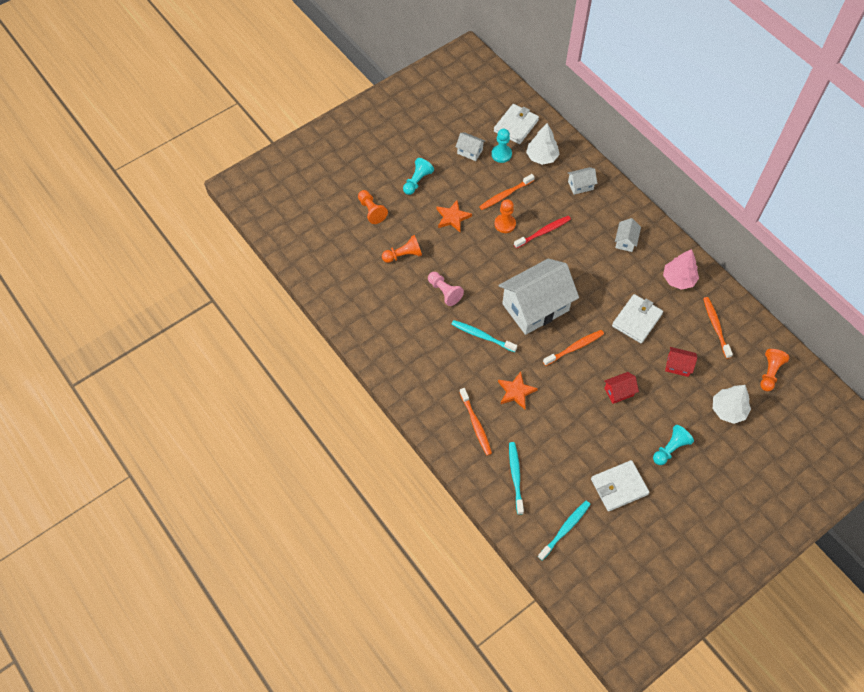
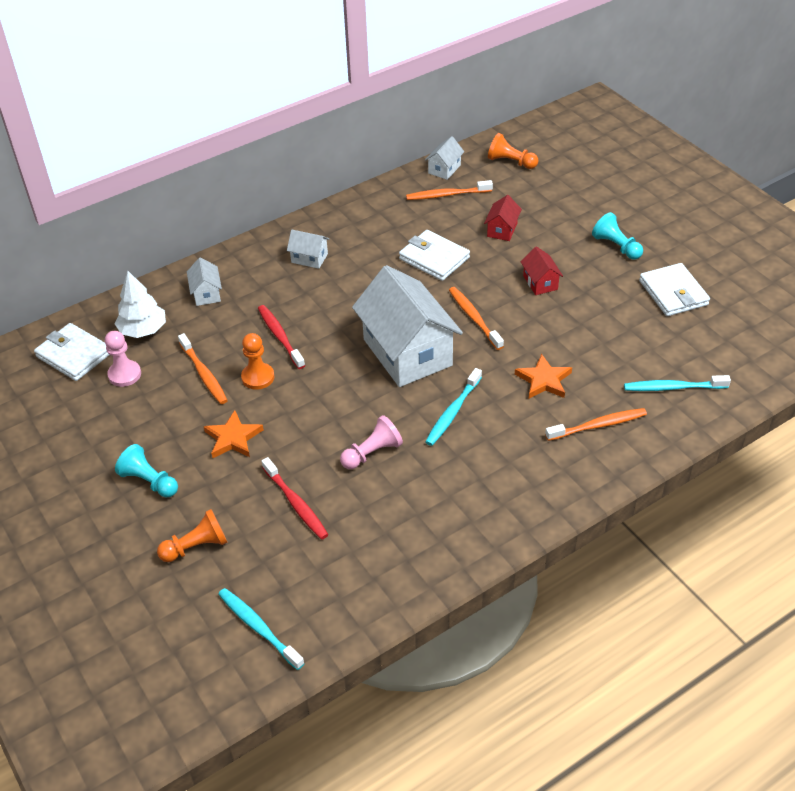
camera: 85 degrees left, 15 degrees down
(403, 255) = (296, 503): orange pawn -> red toothbrush
(470, 151) = (107, 412): white house -> white house (444, 169)
(501, 154) = (124, 374): turquoise pawn -> pink pawn
(565, 529) = (739, 345): turquoise toothbrush -> turquoise toothbrush (259, 628)
(678, 279) = (375, 218): pink tree -> none
(728, 410) = (560, 197): white tree -> none

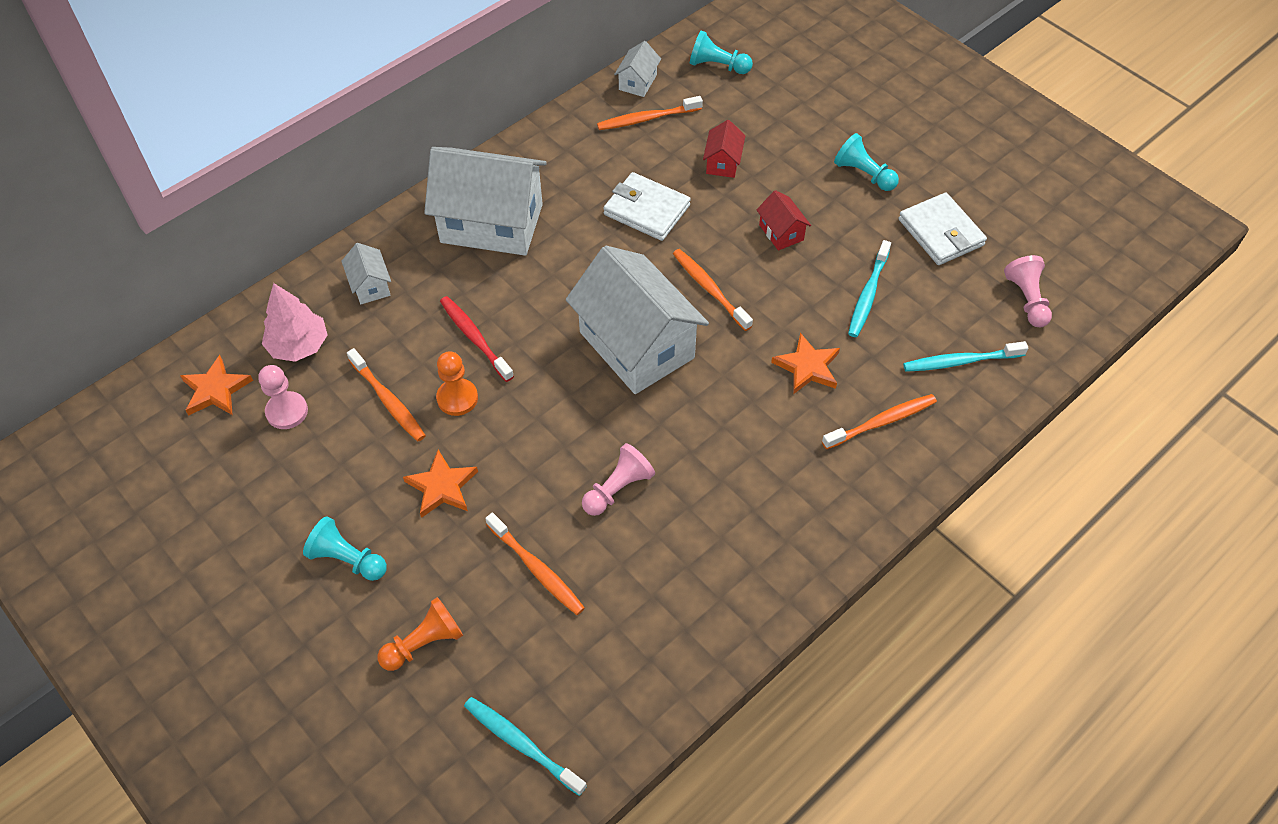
camera: 10 degrees left, 10 degrees up
(74, 355) = (216, 390): white wallet -> orange star
(143, 330) = (299, 345): white tree -> pink tree
(296, 503) = (536, 568): red toothbrush -> orange toothbrush
(309, 258) = (491, 223): white house -> white house, size x2.34
(453, 412) = (706, 421): turquoise toothbrush -> turquoise toothbrush (868, 294)
(510, 162) = (717, 66): orange pawn -> turquoise pawn
(737, 347) = (1027, 299): none -> pink pawn

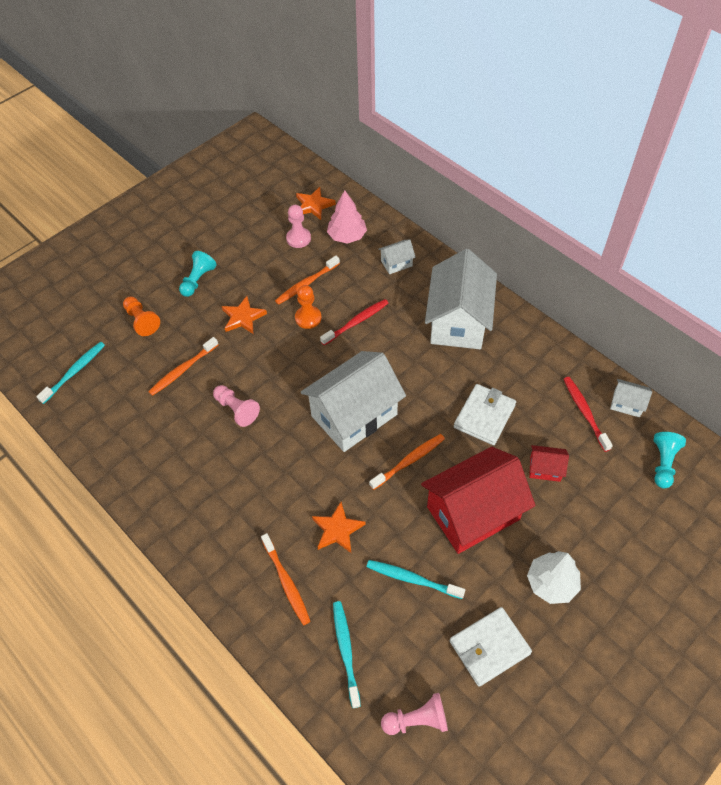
camera: 90 degrees right, 0 degrees up
(647, 119) = (585, 413): orange toothbrush -> red toothbrush
(781, 232) = (473, 513): red house -> red house, size x2.34
(863, 174) = (551, 583): turquoise pawn -> white tree

